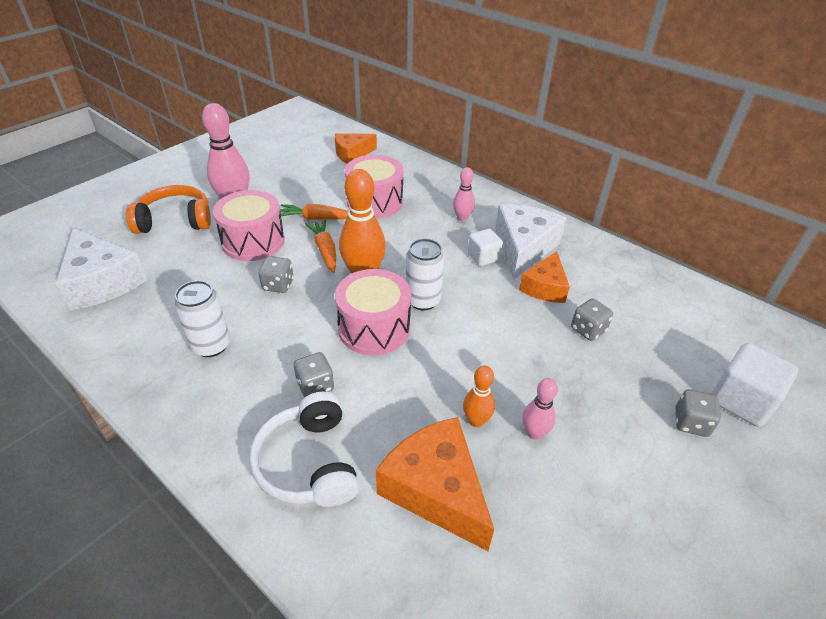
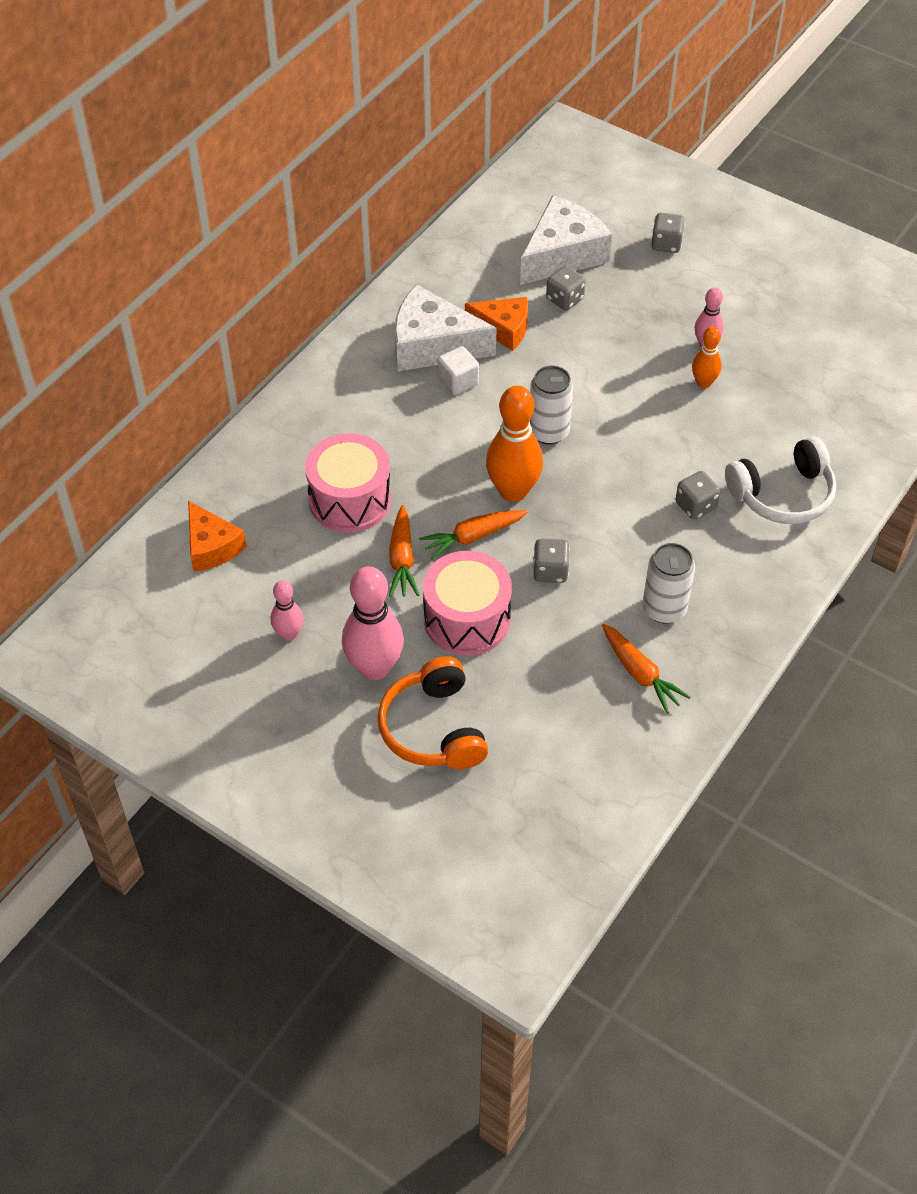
camera: 95 degrees left, 10 degrees up
(102, 282) = (583, 762): white cheese -> white cheese (562, 254)
(157, 321) = (640, 674): none -> orange carrot
(374, 328) = (602, 470): pink drum -> none
(436, 489) = (782, 406): orange cheese -> none
(462, 218) = (376, 404): pink bowling pin -> pink bowling pin (289, 634)
(741, 400) = (632, 209): white cube -> none

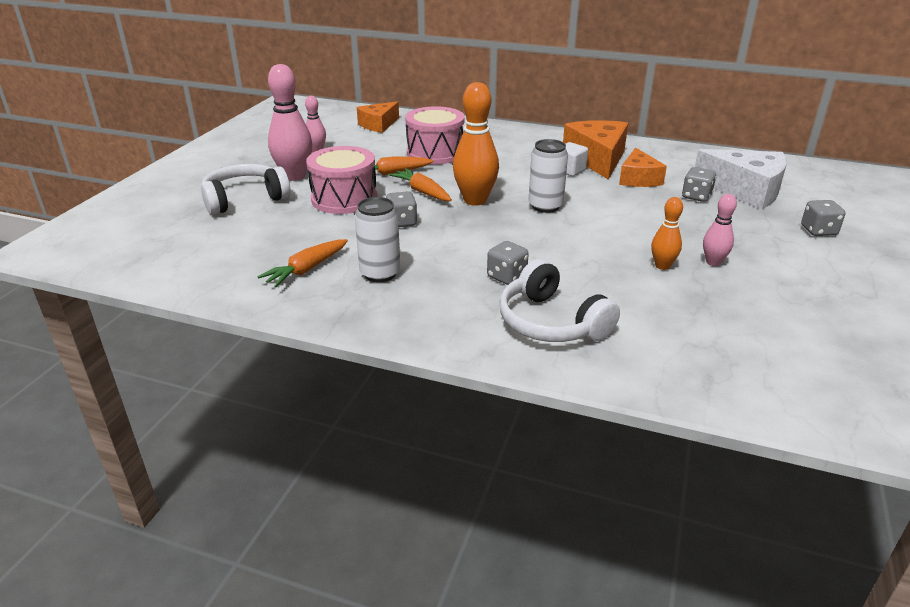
camera: 75 degrees right, 20 degrees down
(433, 345) = (597, 159): white cheese -> orange cheese
(434, 728) = (245, 199): orange headphones -> white headphones

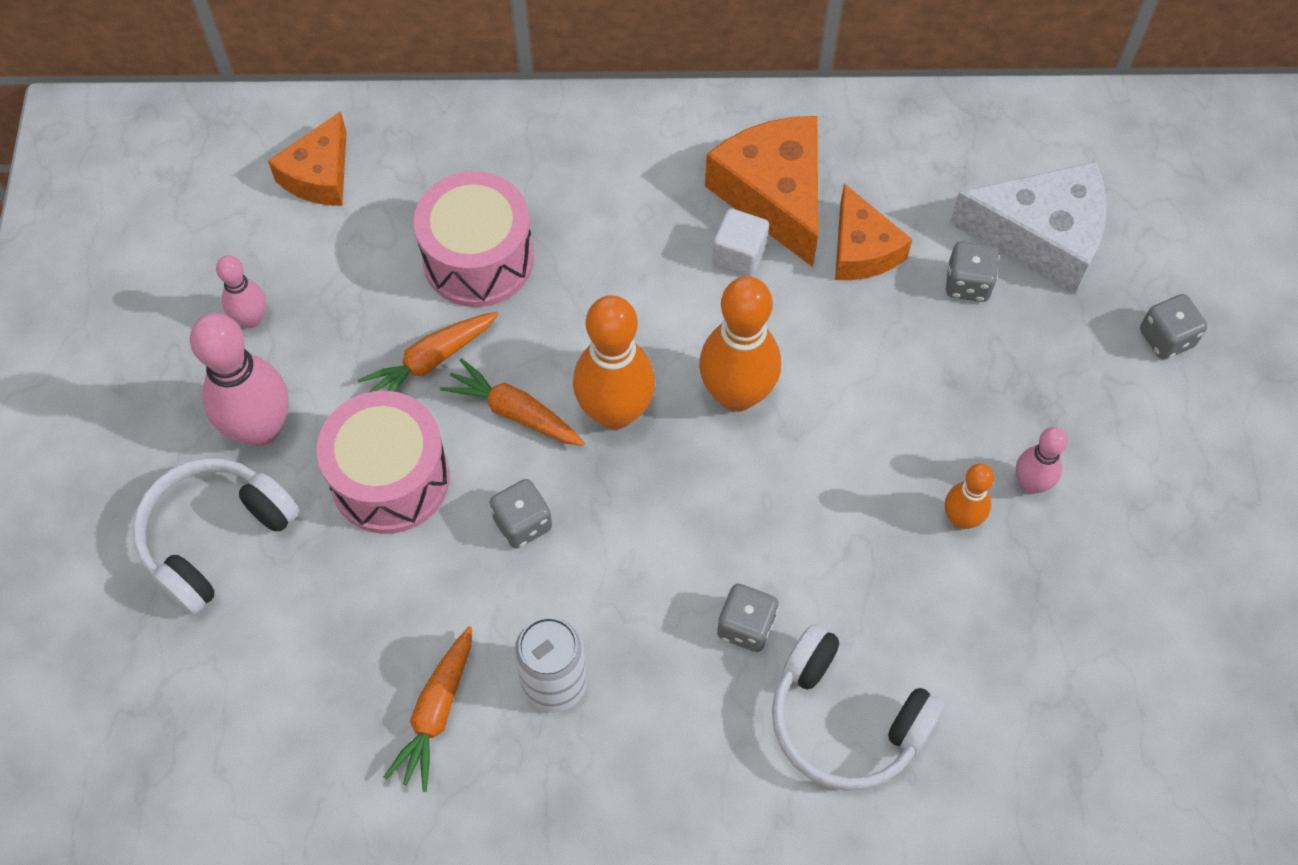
camera: 20 degrees left, 30 degrees up
(545, 206) = (737, 394): white can -> orange bowling pin

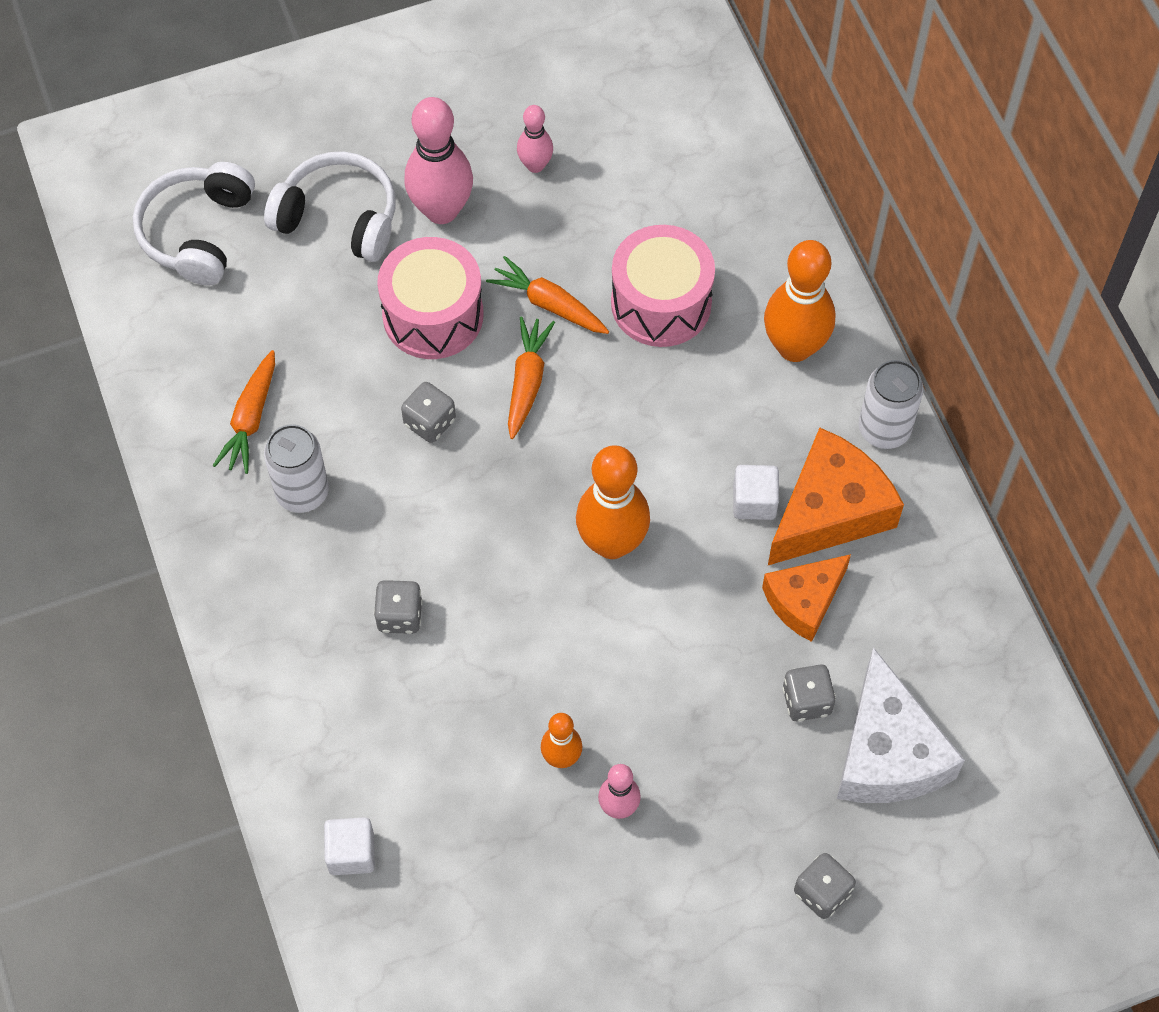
camera: 70 degrees right, 0 degrees up
(319, 175) = (691, 158): orange cheese -> none
(436, 713) = (251, 419): orange carrot -> orange carrot turned 75 degrees counterclockwise
(615, 412) = (557, 455): orange bowling pin -> orange bowling pin (794, 347)
(704, 122) = (884, 429): none -> white can
(845, 720) = (344, 715): white headphones -> white headphones (198, 232)
(1009, 761) = (351, 853): none -> white cube

